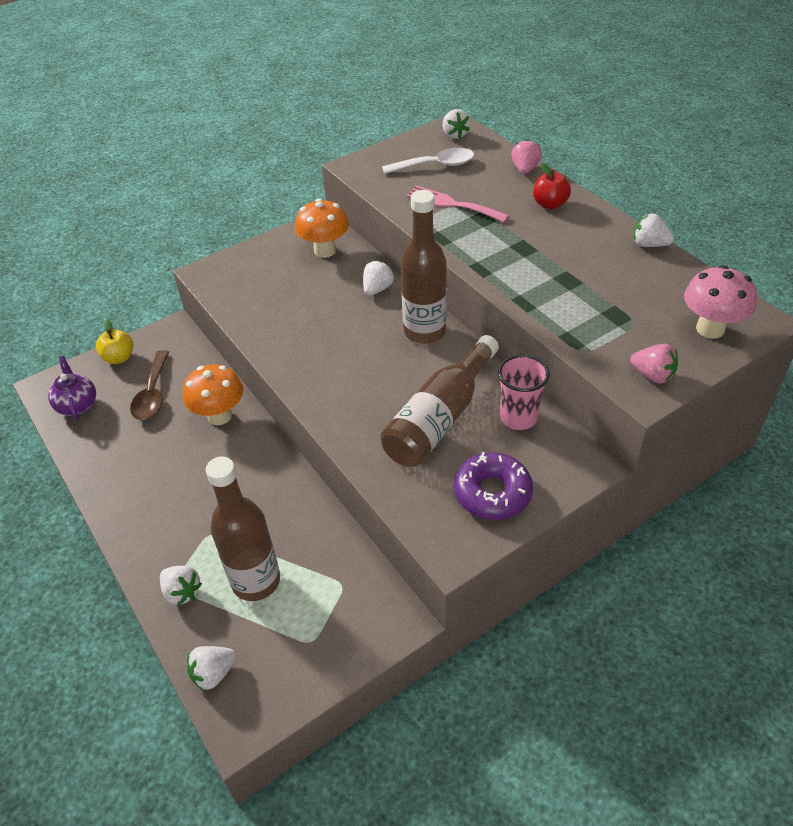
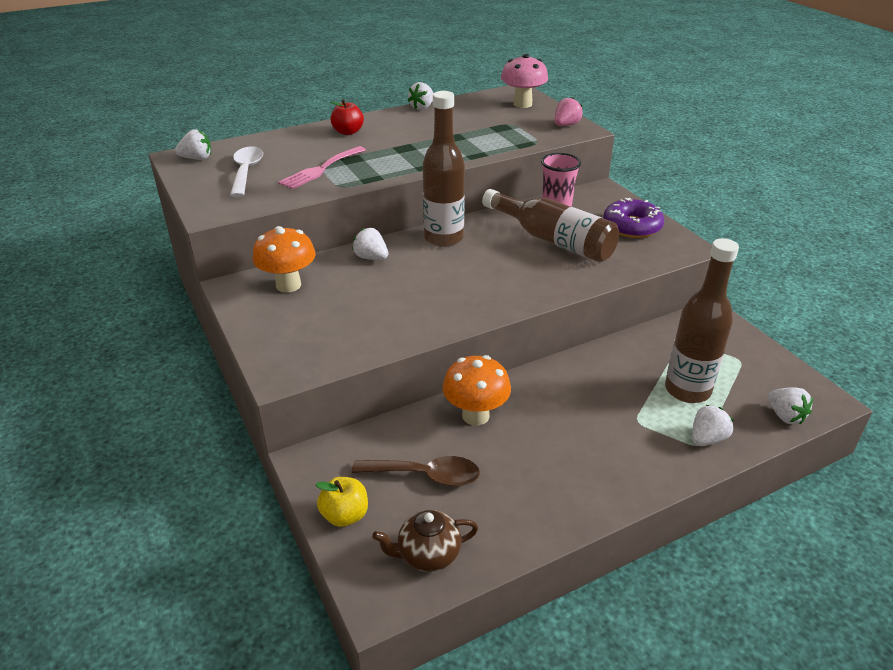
camera: 85 degrees left, 10 degrees down
(77, 405) = (427, 555): purple teapot -> brown teapot
(525, 169) = (287, 135): pink strawberry -> none

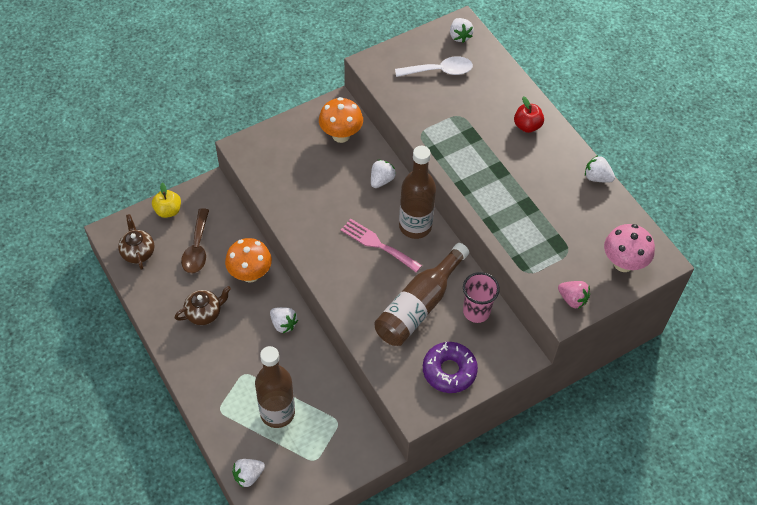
camera: 85 degrees right, 20 degrees up
(321, 169) = (449, 117): pink fork -> pink fork (377, 244)
(545, 464) = (204, 313): none -> brown teapot
(707, 439) = (225, 416): white strawberry -> white strawberry (283, 324)

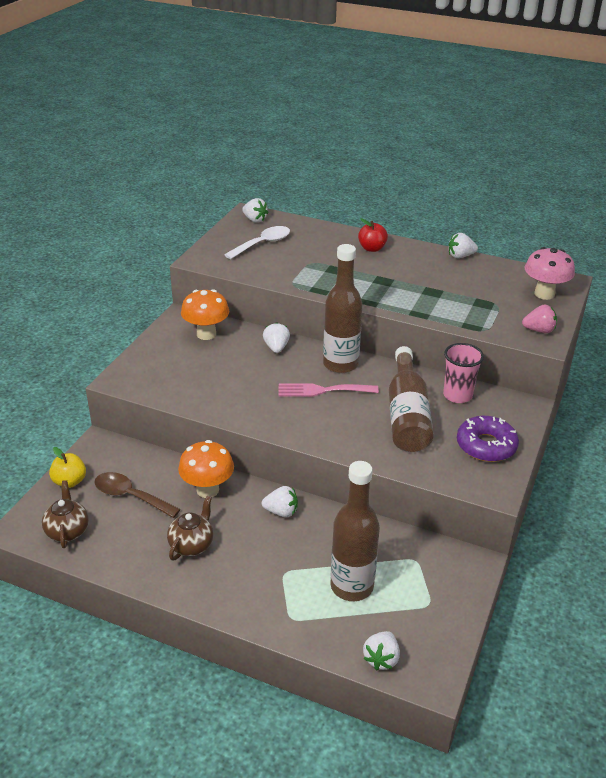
camera: 35 degrees left, 20 degrees down
(138, 252) = (67, 531): brown teapot -> brown teapot turned 45 degrees clockwise
(197, 248) = (131, 496): brown spoon -> brown spoon turned 150 degrees clockwise

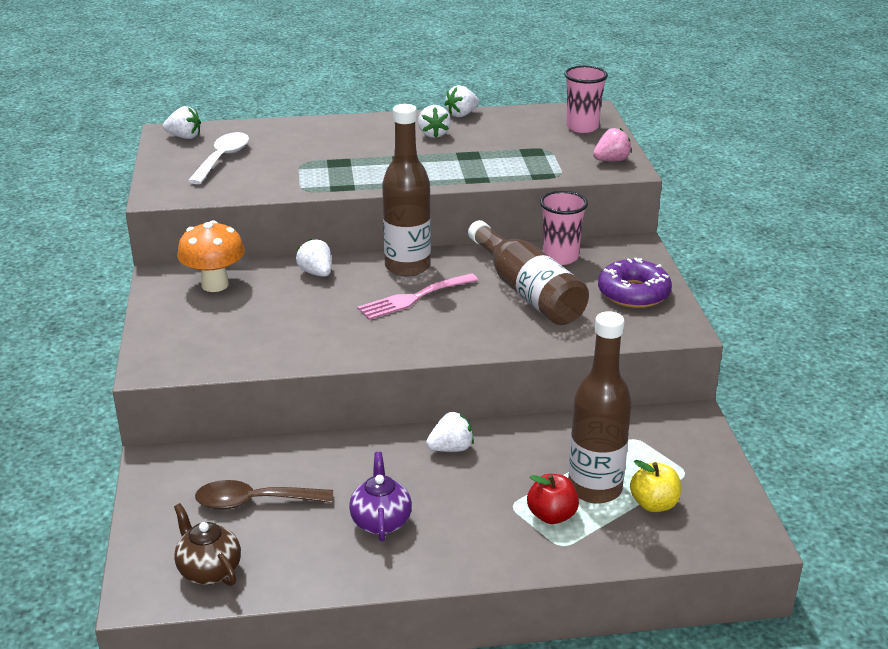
camera: 30 degrees left, 5 degrees down
(70, 481) = (157, 517): yellow apple -> yellow apple (654, 504)
(192, 545) = (381, 521): brown teapot -> purple teapot
(207, 490) = (344, 459): orange mushroom -> none
(372, 248) = (357, 131): red apple -> red apple (552, 515)
(381, 659) = (687, 541): white strawberry -> white strawberry (433, 134)
(544, 294) = (582, 127): pink mushroom -> pink cup

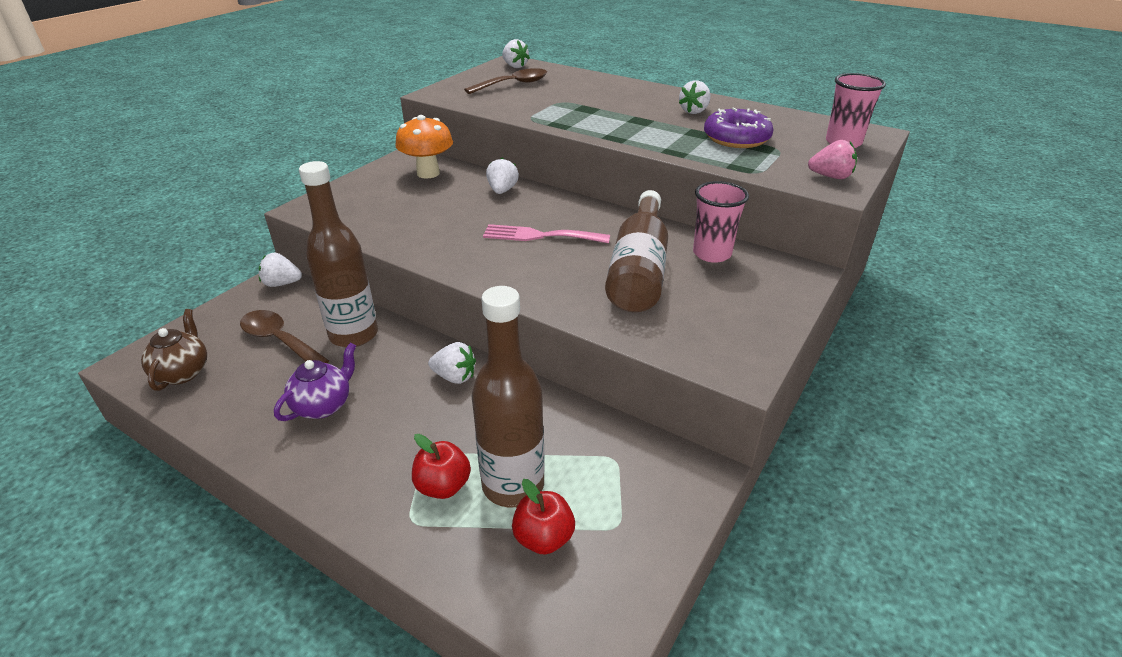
camera: 40 degrees right, 5 degrees up
(222, 159) = (513, 84): white spoon -> brown spoon
(407, 267) = (572, 211): brown bottle -> brown bottle (354, 335)
(462, 114) = (742, 105): white strawberry -> white strawberry (282, 283)
(633, 293) = (738, 314): purple donut -> purple donut (736, 138)
(654, 504) = (543, 538): yellow apple -> red apple

